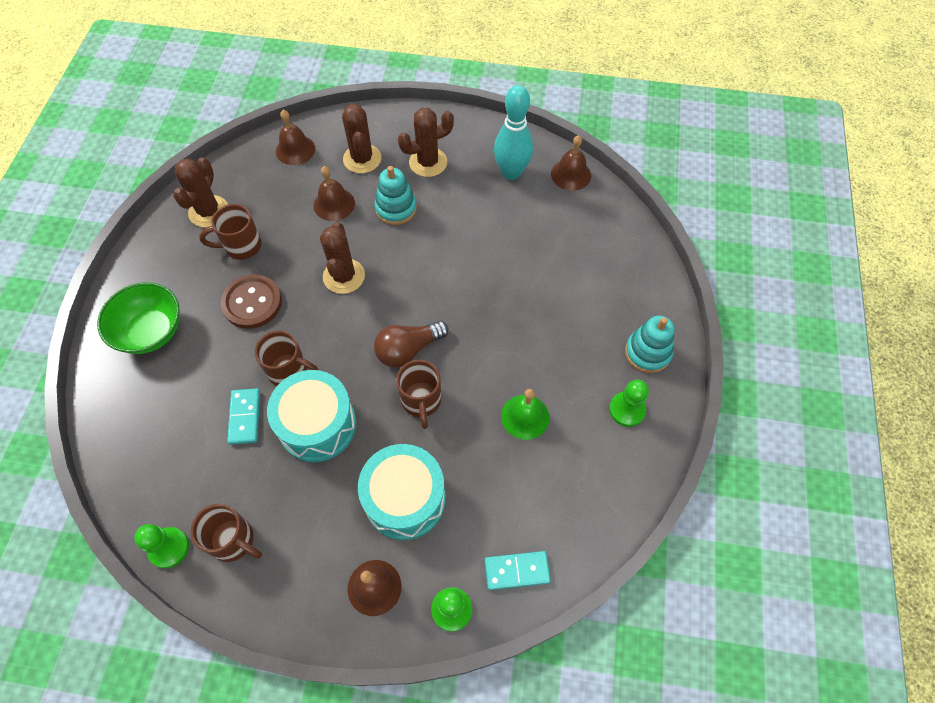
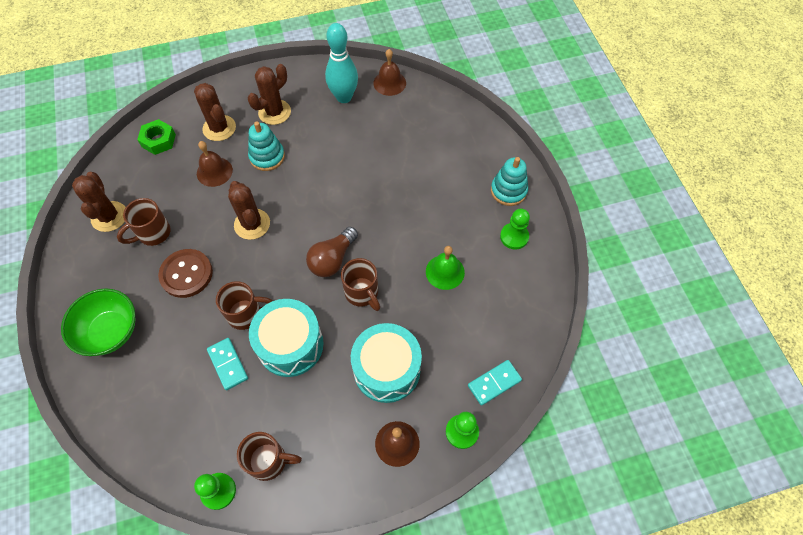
camera: 25 degrees left, 0 degrees up
(295, 150) = (158, 140): brown bell -> green nut

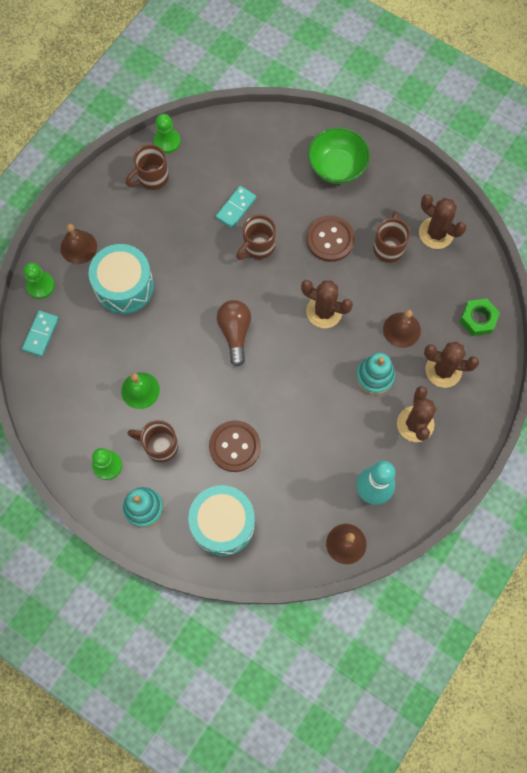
camera: 140 degrees right, 10 degrees up
(228, 364) = (236, 208): turquoise domino -> turquoise domino turned 75 degrees counterclockwise
(290, 345) = (206, 251): turquoise drum -> turquoise drum (223, 524)
(362, 293) = (189, 325): brown mug -> brown mug (159, 445)
(408, 183) = (235, 446): none -> brown button

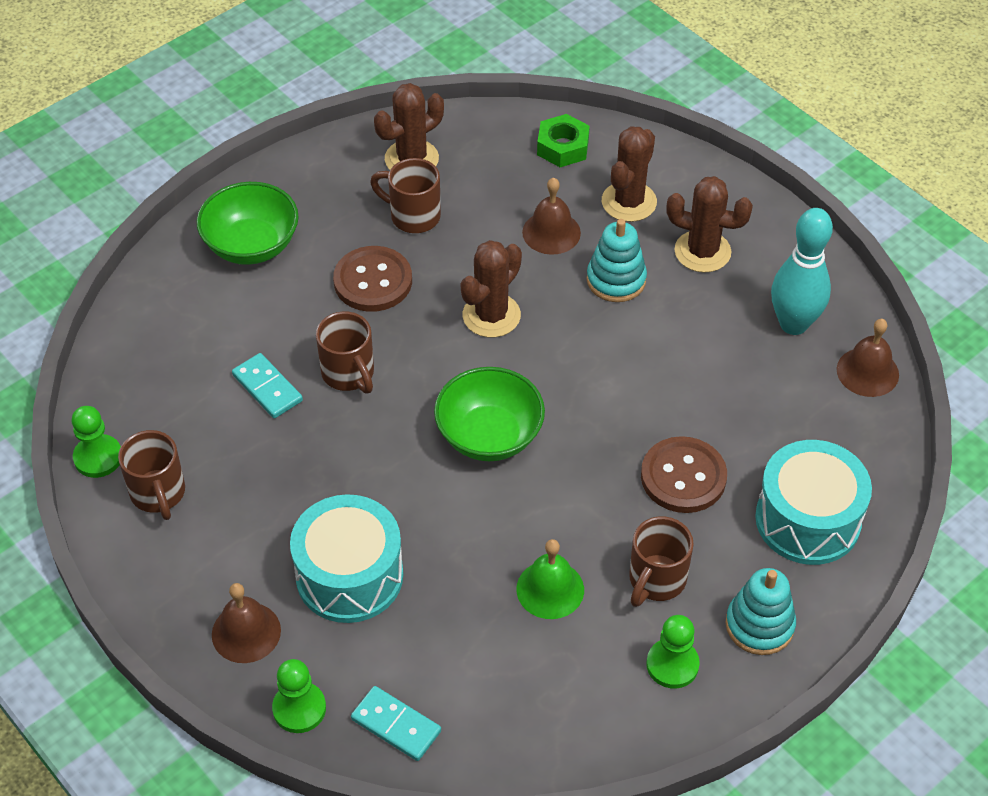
camera: 75 degrees left, 20 degrees down
(235, 333) = (489, 436): brown light bulb -> green bowl

